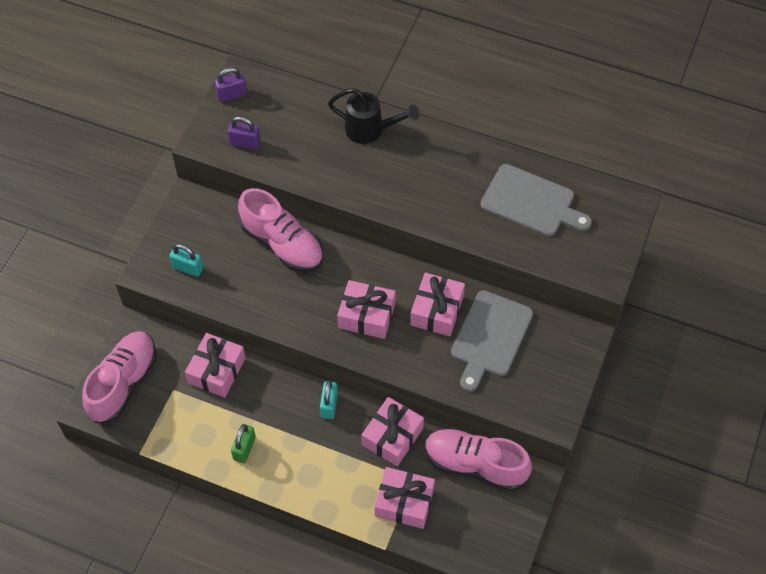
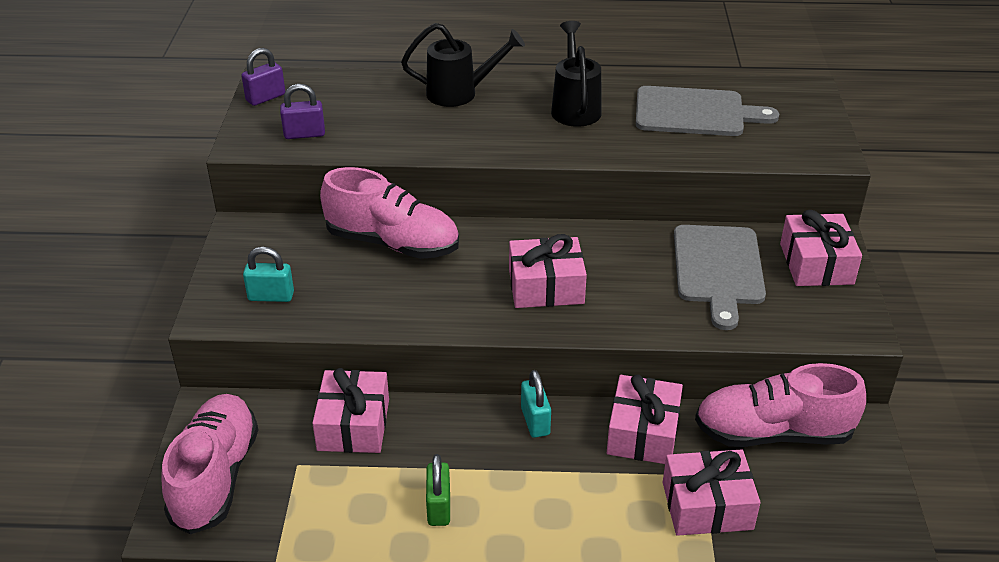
camera: 20 degrees left, 20 degrees down
(437, 310) = (633, 260): pink gift -> pink gift (816, 264)
(446, 170) = (575, 107): none -> black watering can

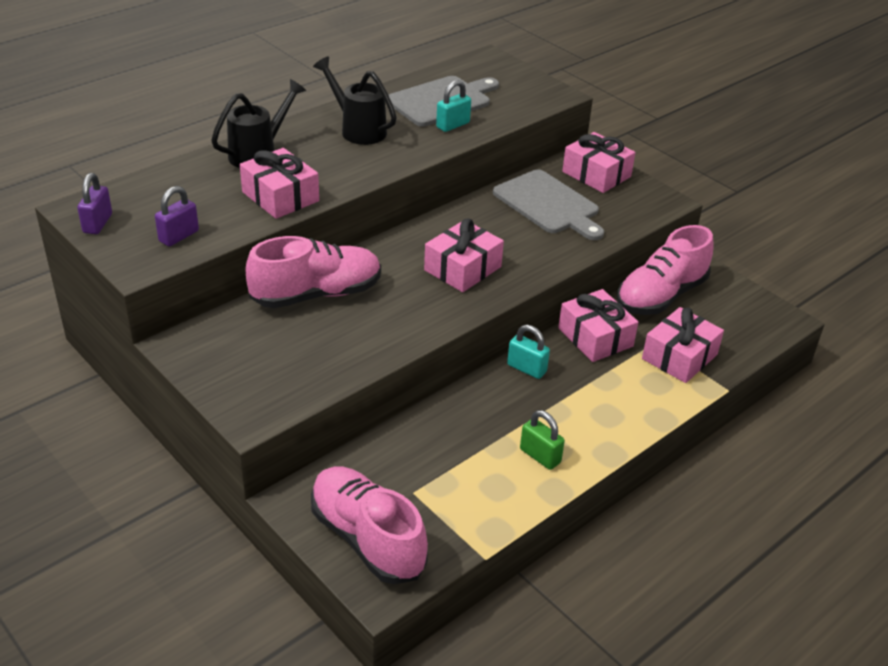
camera: 45 degrees left, 0 degrees up
(271, 296) = (279, 379): turquoise padlock -> turquoise padlock (453, 125)
(353, 424) = (415, 443): pink gift -> pink gift (280, 196)

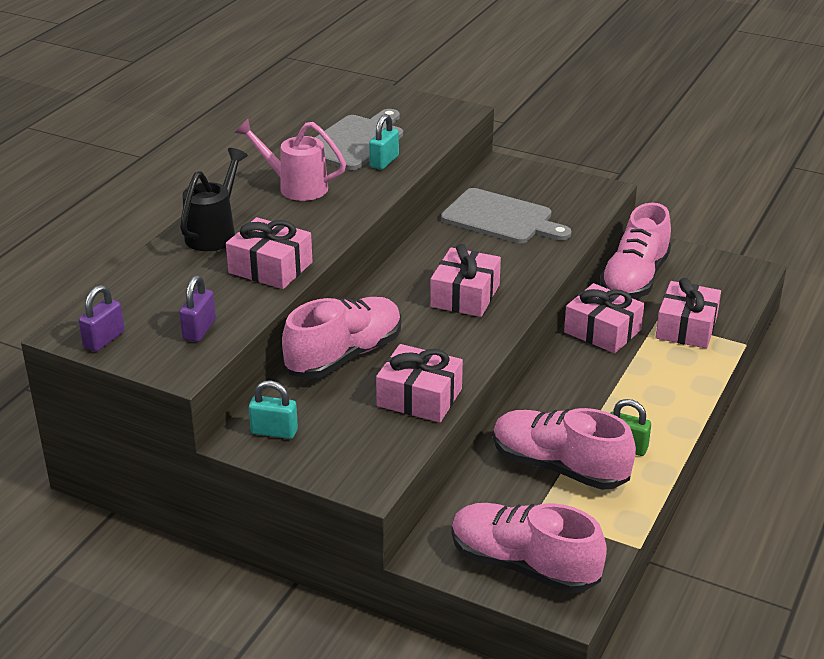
camera: 20 degrees left, 5 degrees down
(98, 223) = (104, 340): purple padlock -> purple padlock turned 45 degrees clockwise
(358, 129) = (295, 187): black watering can -> pink watering can
(464, 455) = (559, 467): none -> pink shoe
(526, 368) = (560, 375): turquoise padlock -> turquoise padlock (274, 432)
(596, 174) = (524, 180): pink gift -> pink gift (419, 397)

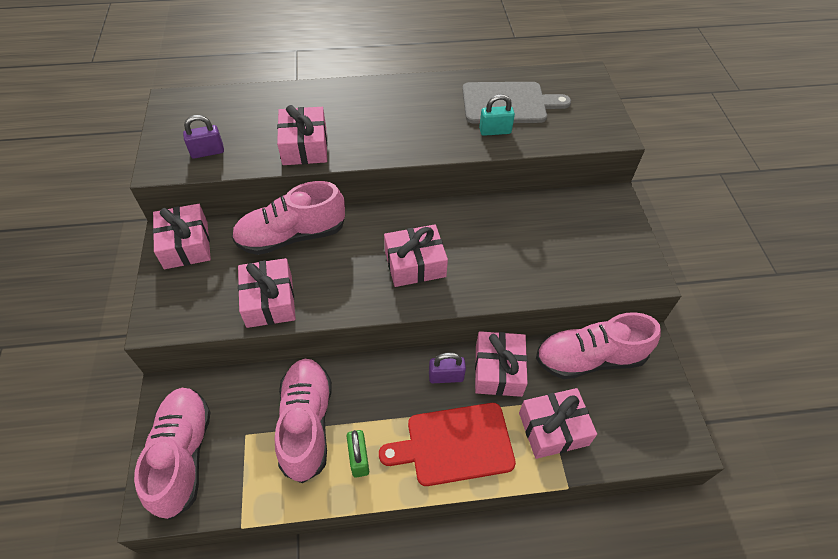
camera: 55 degrees right, 20 degrees up
(104, 340) = (171, 118): purple padlock -> purple padlock (446, 376)
(214, 233) = (327, 101): black watering can -> none
(274, 432) = (186, 245): turquoise padlock -> pink gift
(295, 187) = (417, 106): pink watering can -> none
(344, 356) = (292, 236): pink shoe -> pink shoe turned 150 degrees clockwise
(501, 218) = (539, 233): grey cutting board -> none
(657, 386) = (454, 444): none -> red cutting board

